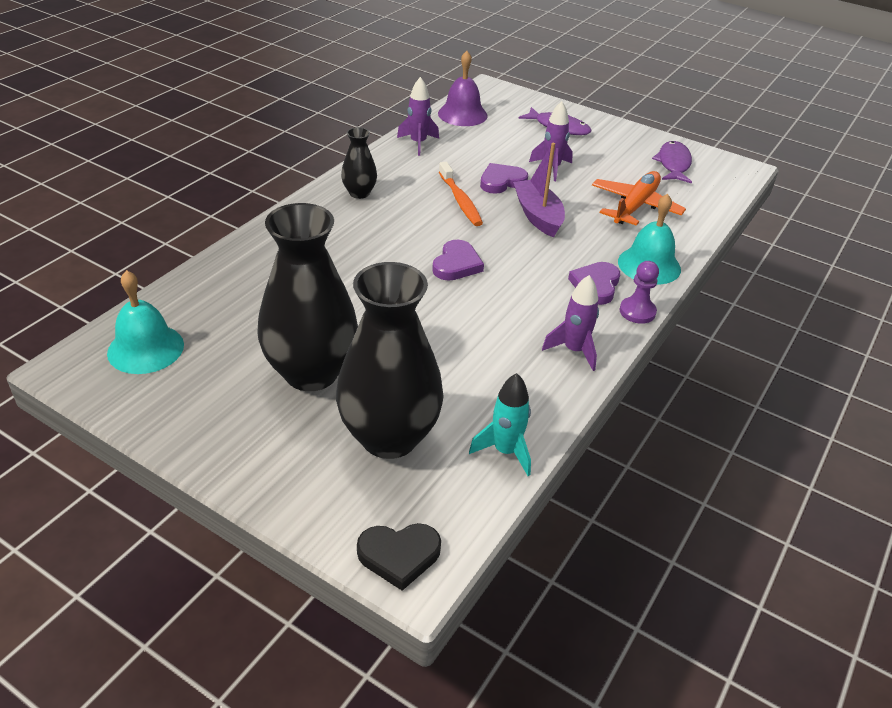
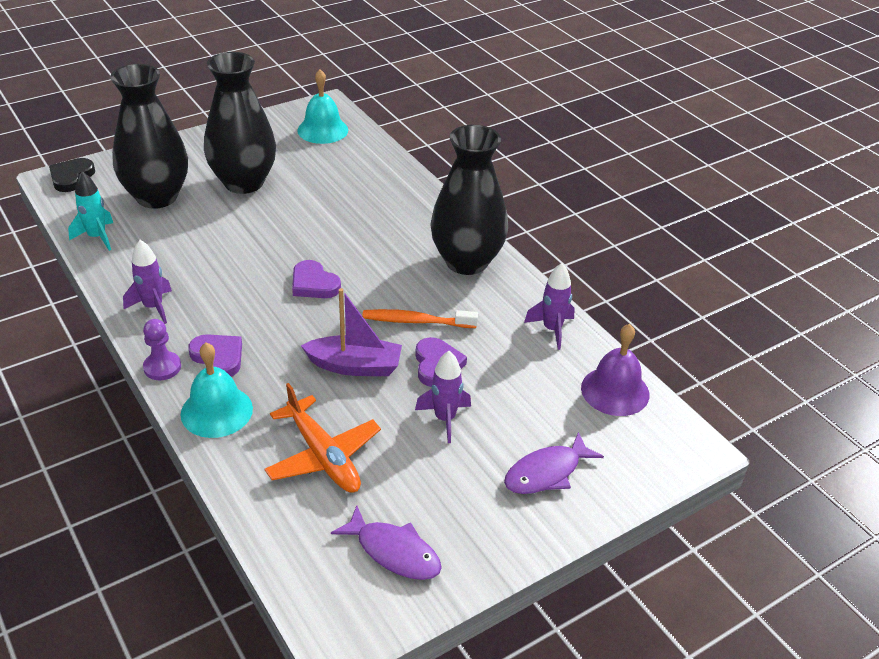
camera: 115 degrees right, 0 degrees up
(359, 193) = (466, 261): black vase -> black vase, size x2.08

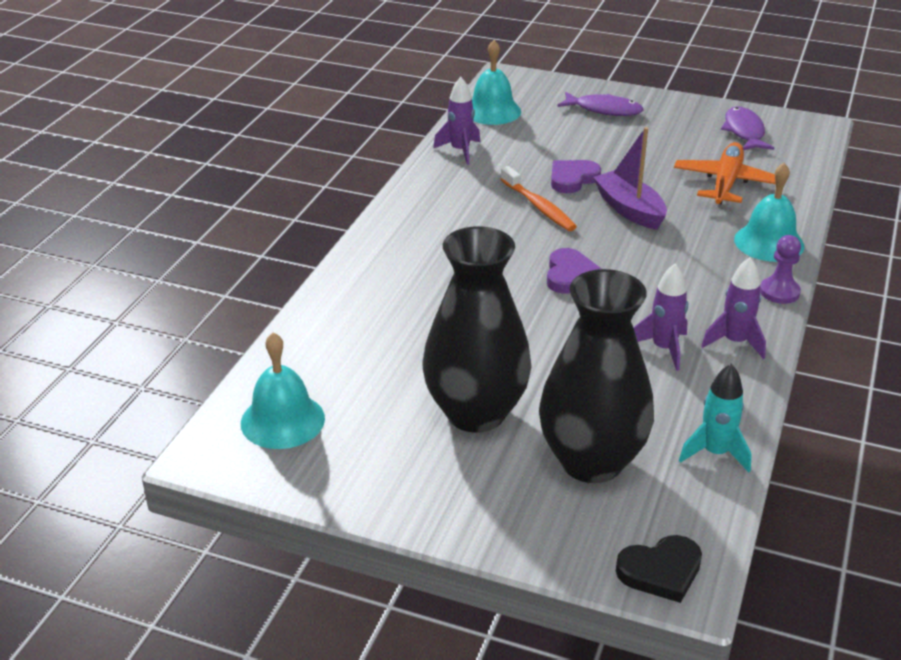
camera: 125 degrees left, 5 degrees down
(218, 357) = (724, 272): purple heart -> none
(445, 419) = (618, 156): purple rocket -> purple rocket (663, 349)
(466, 261) = (424, 216): black vase -> none
(615, 391) = (492, 111): purple bell -> turquoise bell

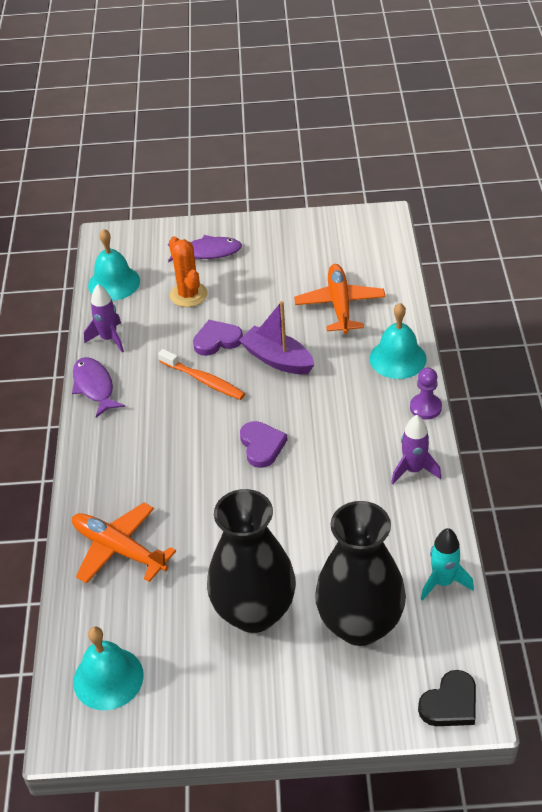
camera: 20 degrees left, 10 degrees up
(364, 317) = (119, 549): none -> orange plane
(564, 137) = (188, 295): none -> orange cactus
(572, 179) = (217, 340): purple heart -> purple heart turned 45 degrees clockwise
(663, 349) = (365, 496): purple rocket -> none
(744, 131) = (330, 242): purple fish -> purple fish (94, 387)

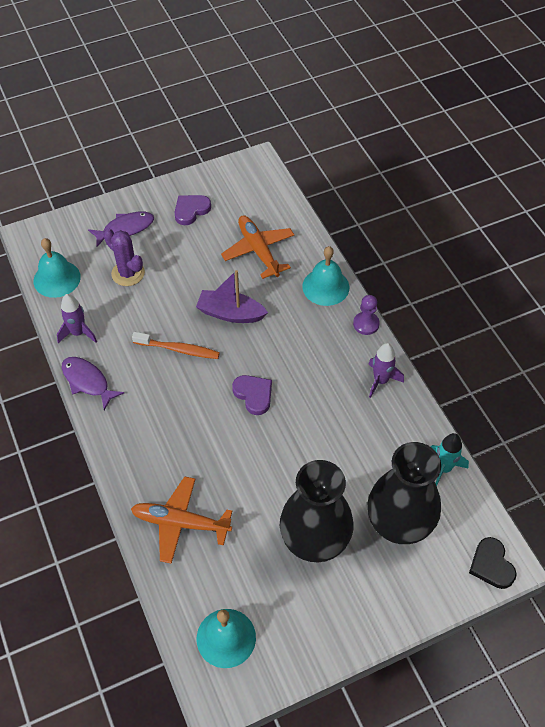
camera: 25 degrees left, 10 degrees up
(188, 295) = (128, 273): orange cactus -> purple cactus
(217, 340) = (172, 309): purple heart -> purple heart (191, 210)
(450, 703) = (491, 565): black heart -> black heart turned 135 degrees clockwise

